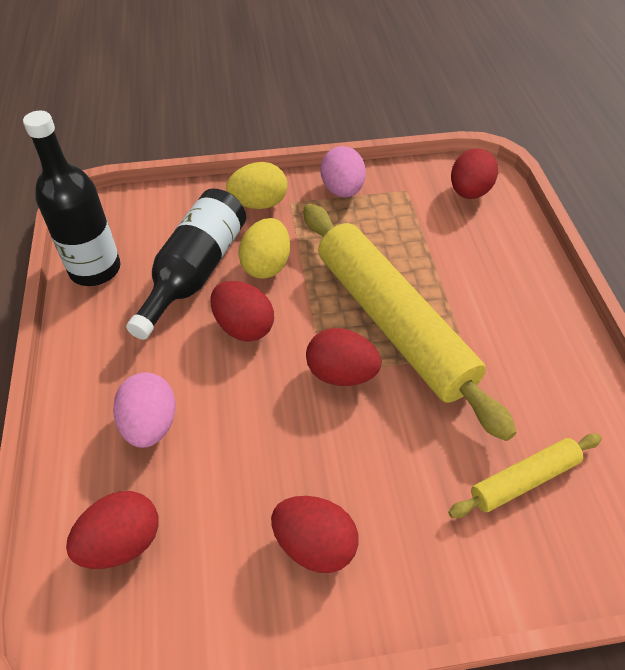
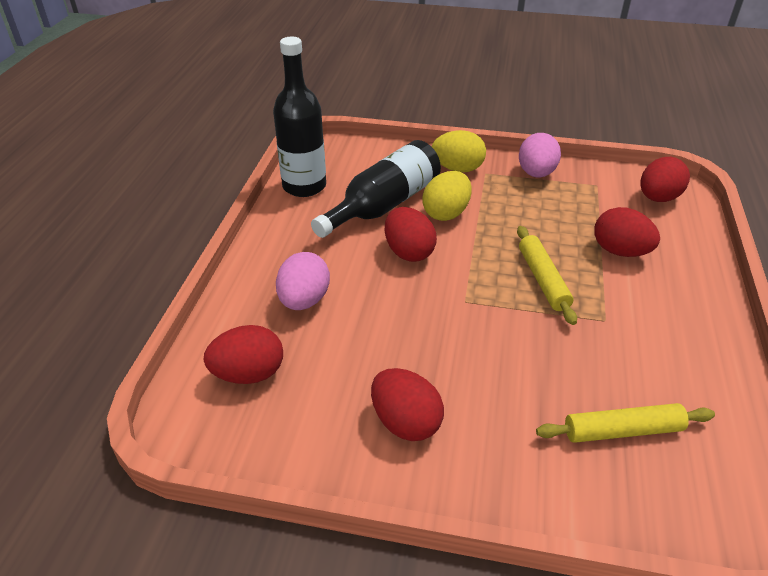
camera: 20 degrees right, 10 degrees down
(341, 374) = (480, 305): red egg -> red egg (620, 251)
(392, 323) = (542, 279): yellow rolling pin -> yellow rolling pin, size x0.47

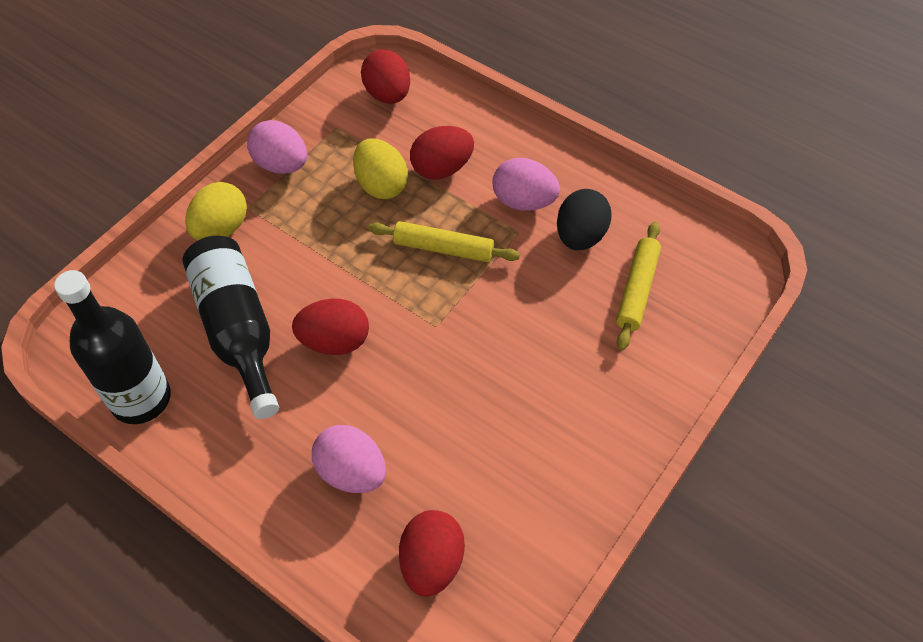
camera: 65 degrees left, 15 degrees up
(405, 422) = (558, 443): red egg -> none
(446, 213) = (293, 278): yellow egg -> yellow egg (381, 185)
(640, 312) = (523, 201): none -> pink egg
(642, 365) = (580, 236): none -> black egg

